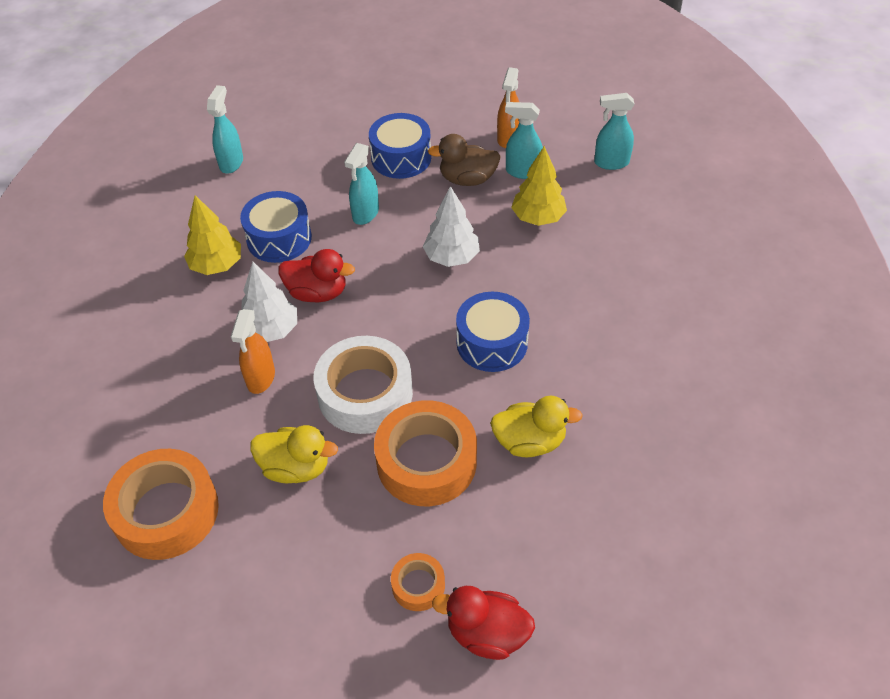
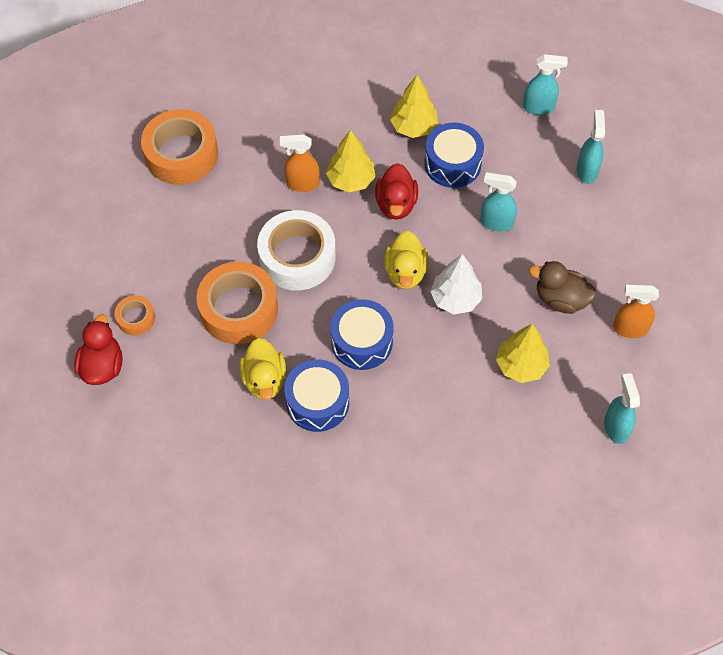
camera: 80 degrees right, 10 degrees up
(271, 330) = (351, 180): white tree -> yellow tree
(296, 467) = (224, 224): yellow duck -> yellow duck (405, 272)
(401, 158) = (578, 239): blue drum -> blue drum (317, 402)
(467, 179) = (561, 299): brown duck -> brown duck turned 60 degrees counterclockwise
(522, 172) = (583, 346): turquoise spray bottle -> turquoise spray bottle (586, 171)

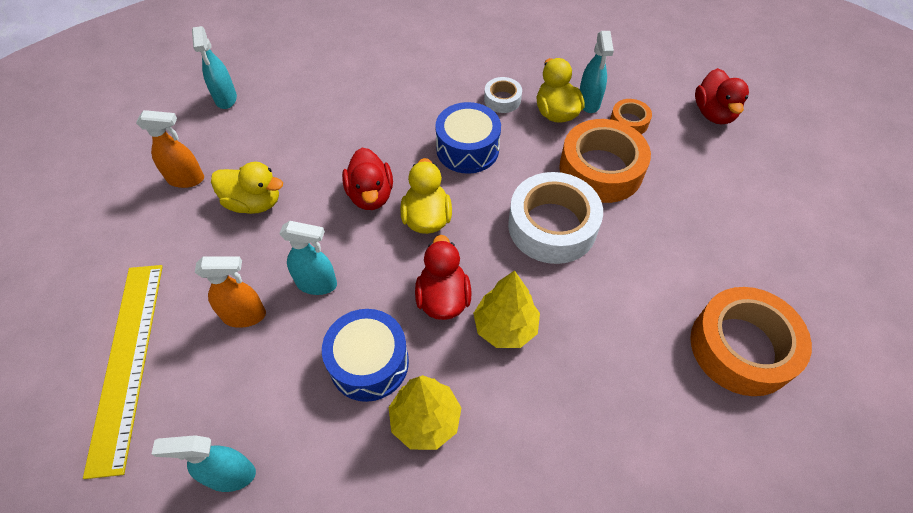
camera: 175 degrees right, 5 degrees down
(136, 318) = (702, 154): orange tape -> orange tape (629, 122)
(302, 184) = (567, 317): orange spray bottle -> orange spray bottle (245, 315)
(317, 402) = (502, 99): blue drum -> white tape
(455, 299) = (370, 195): white tree -> red duck
(521, 365) = (307, 140): yellow tree -> none
(561, 299) = (254, 203): brown duck -> yellow duck
(586, 171) = (183, 367): turquoise spray bottle -> turquoise spray bottle (588, 102)
(628, 177) = (127, 361): none -> yellow ruler

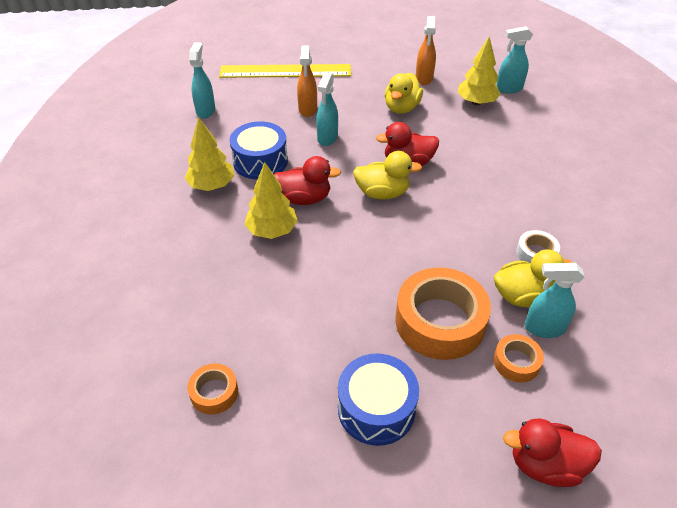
camera: 95 degrees right, 10 degrees down
(251, 129) = (476, 102): none -> yellow tree
(467, 149) = (463, 222): blue drum -> blue drum (376, 409)
(552, 226) = (368, 272): white tape -> none
(741, 347) = (214, 392): orange tape -> orange tape, size x0.49

